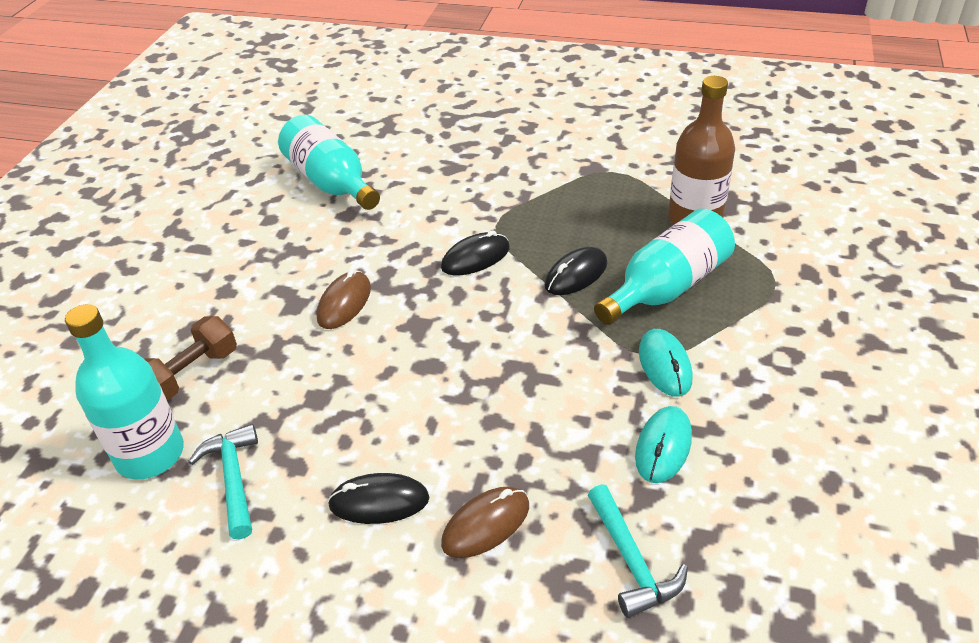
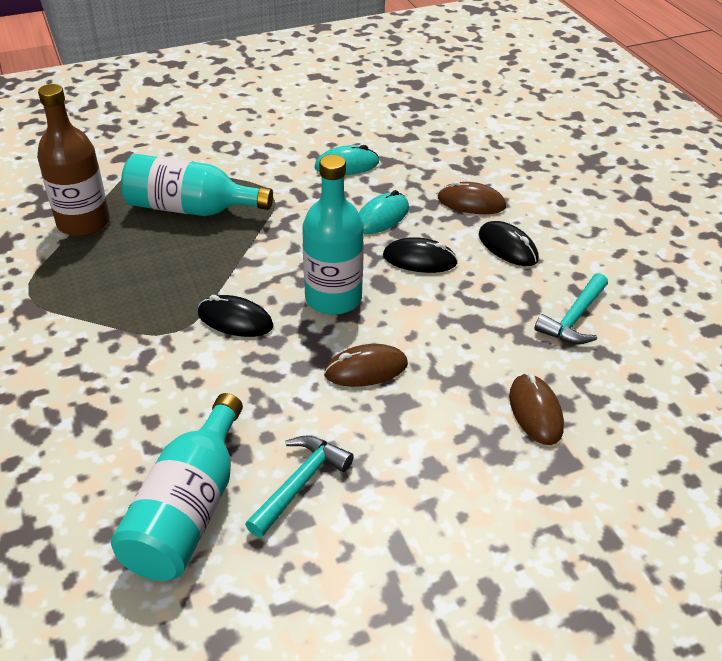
camera: 130 degrees left, 0 degrees up
(150, 454) = (615, 376): turquoise bottle -> turquoise bottle (333, 298)
(191, 374) = (535, 412): brown dumbbell -> brown mouse
(576, 275) = (211, 255): black mouse -> black mouse (419, 260)
(631, 561) = (433, 152): turquoise hammer -> turquoise hammer (300, 483)
(664, 365) = (276, 185): turquoise mouse -> turquoise mouse (382, 217)

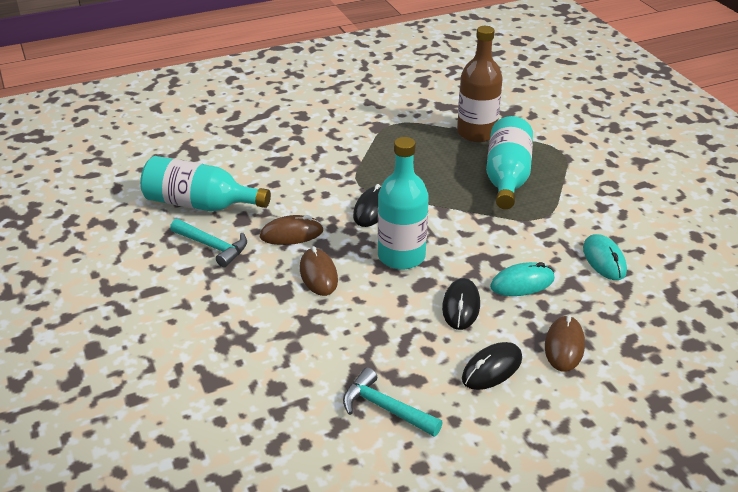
camera: 90 degrees right, 5 degrees down
(382, 217) = (522, 283): turquoise mouse -> turquoise mouse turned 60 degrees counterclockwise
(535, 412) = (267, 368): brown mouse -> brown mouse (291, 234)

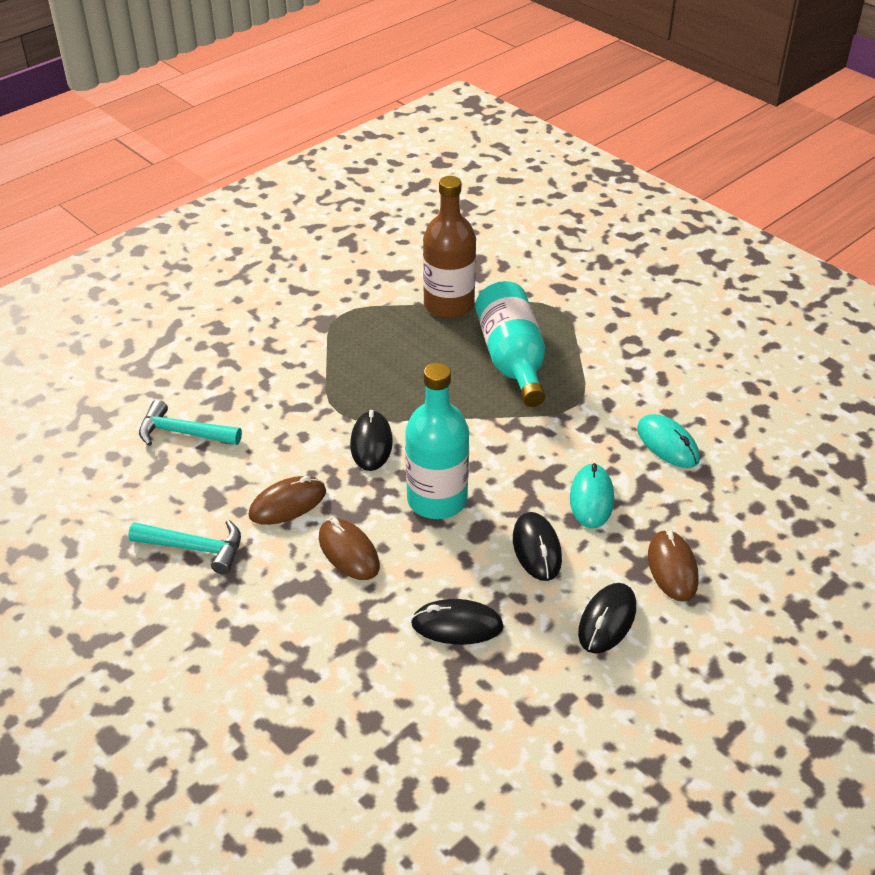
camera: 20 degrees left, 5 degrees up
(200, 204) = (147, 491): turquoise bottle -> none
(373, 342) = (457, 625): none -> black mouse
(385, 408) = (511, 708): turquoise hammer -> turquoise hammer (183, 433)
(522, 283) = (591, 499): turquoise mouse -> turquoise mouse turned 45 degrees counterclockwise

